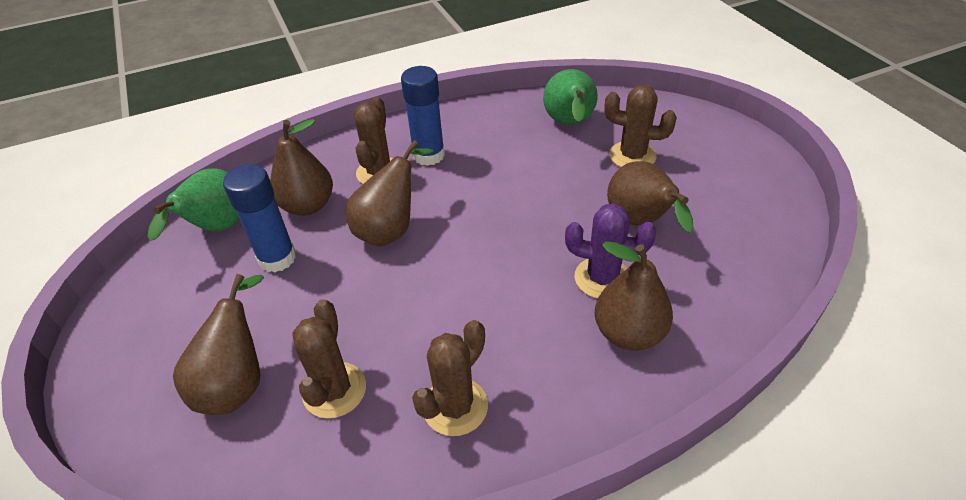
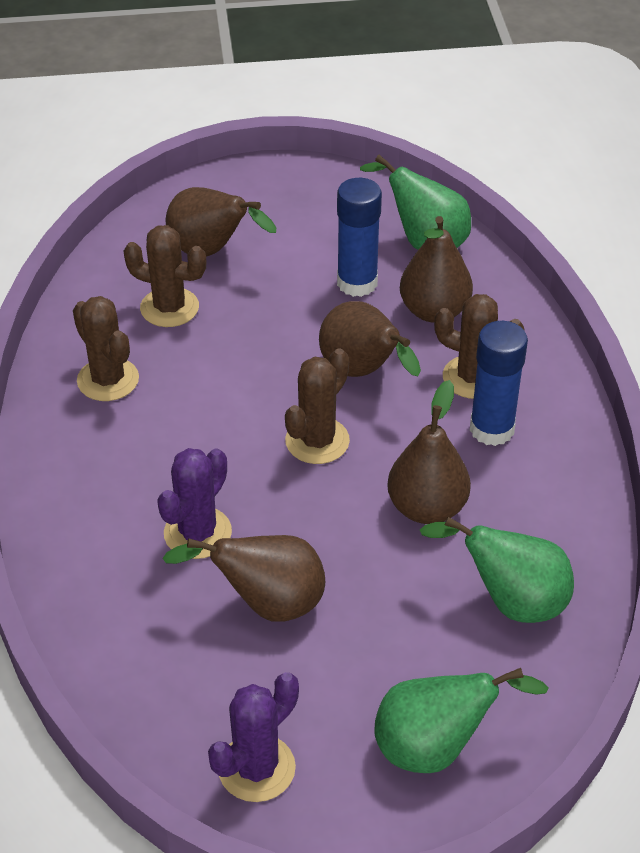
camera: 105 degrees right, 0 degrees up
(628, 333) = (114, 528): brown pear -> brown pear (427, 508)
(632, 156) = (404, 649): brown cactus -> brown cactus (317, 441)
(688, 132) = (435, 747): none -> green pear
(761, 194) = (256, 768): none -> purple cactus

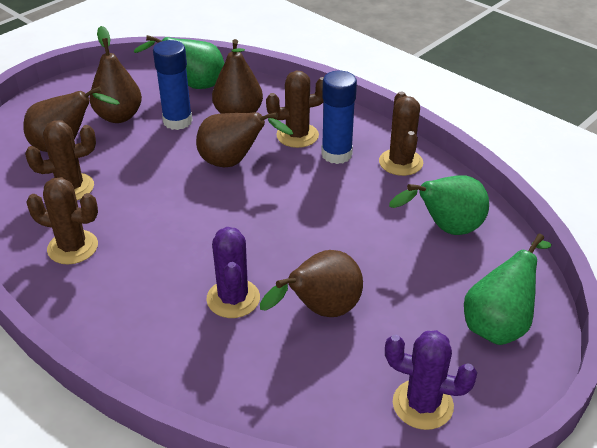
camera: 40 degrees left, 5 degrees down
(256, 768) = (422, 404): purple cactus -> purple cactus turned 75 degrees counterclockwise
(317, 441) = (248, 210): brown cactus -> brown cactus (400, 162)
(427, 508) = (349, 209): brown pear -> brown pear (119, 116)

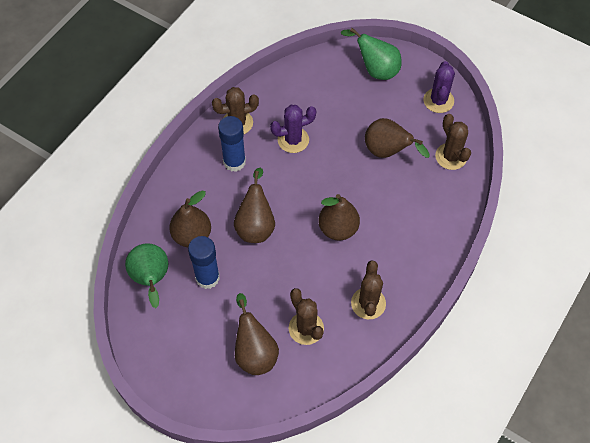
camera: 100 degrees left, 20 degrees up
(119, 116) = (207, 325): brown pear -> brown pear (338, 229)
(233, 299) = (390, 197): purple cactus -> purple cactus (293, 140)
(297, 135) = (214, 190): brown cactus -> brown cactus (451, 156)
(446, 229) = (302, 95): green pear -> none

